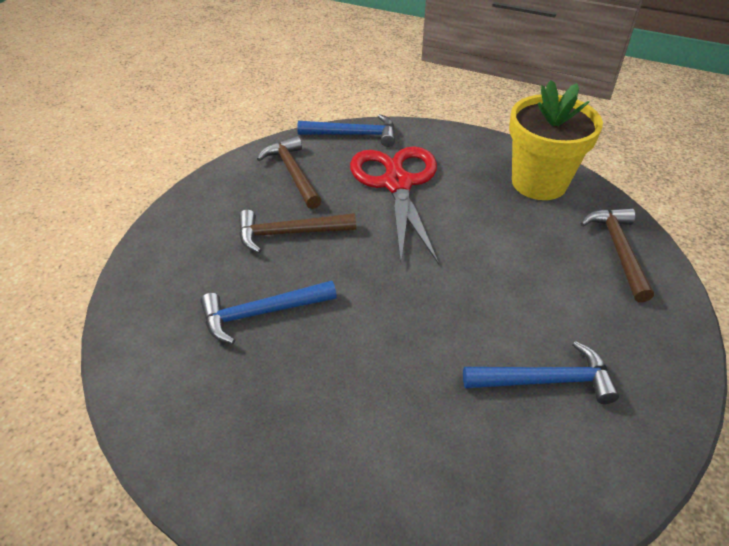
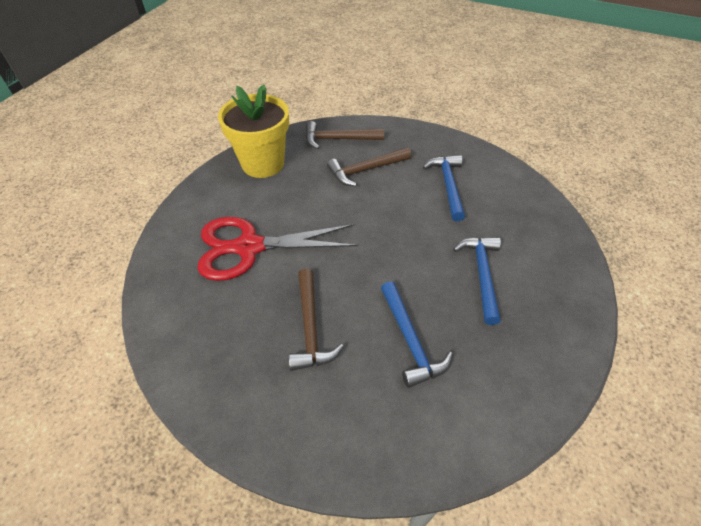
camera: 90 degrees left, 5 degrees up
(293, 173) = (215, 331): brown hammer -> brown hammer (365, 170)
(354, 135) = (160, 279): blue hammer -> blue hammer (482, 274)

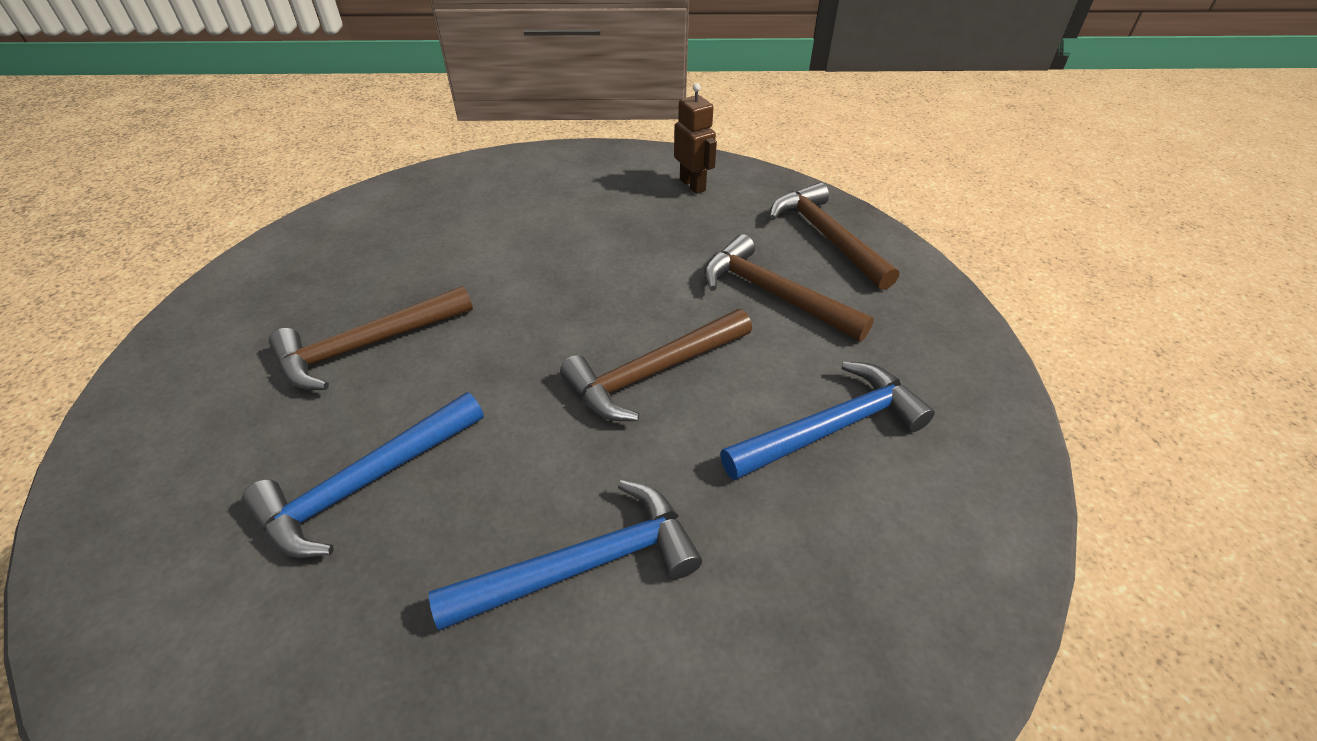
camera: 65 degrees right, 5 degrees down
(249, 247) = (506, 233): red scissors -> none
(263, 164) = (693, 185): yellow flower pot -> brown robot
(392, 224) = (653, 373): none -> brown hammer

